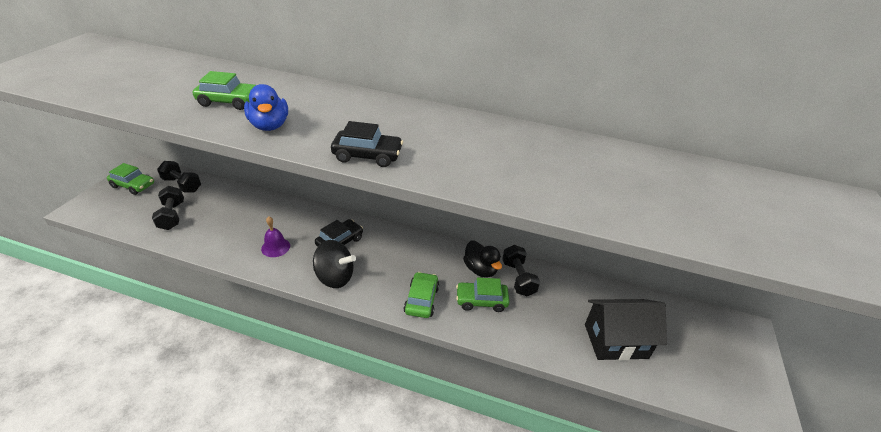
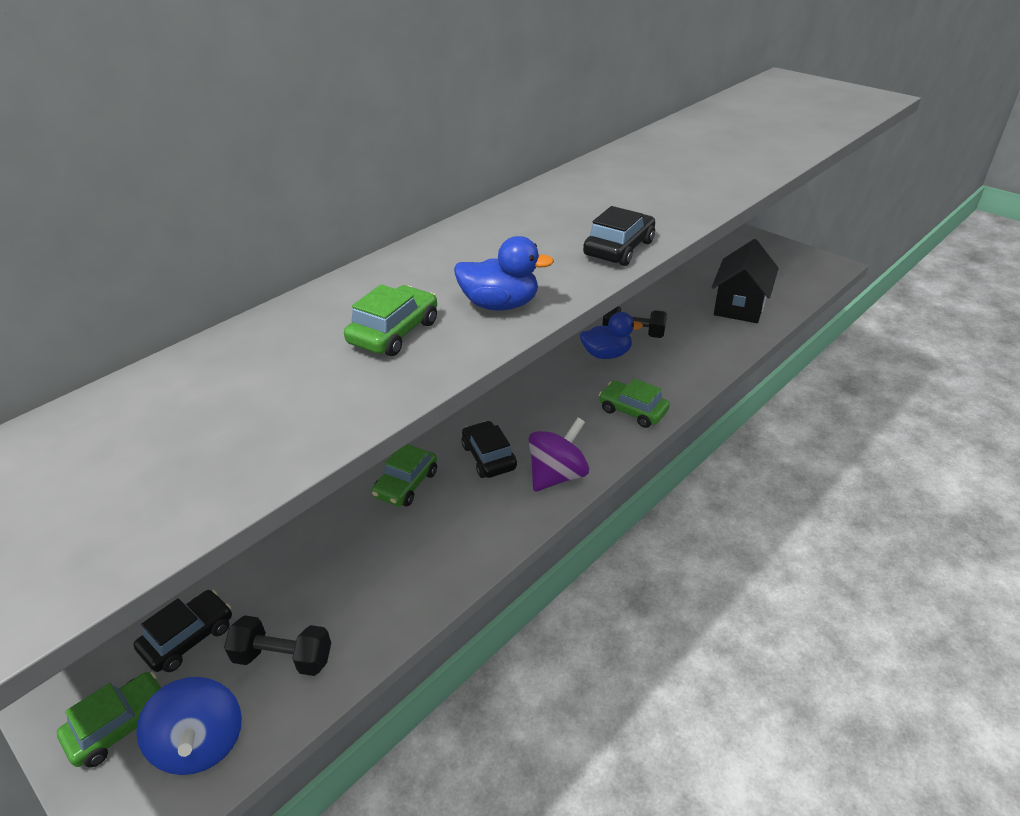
camera: 60 degrees left, 0 degrees up
(122, 210) = (201, 744): none -> blue spinning top
(182, 185) = (188, 638): black dumbbell -> black car
(275, 247) = (459, 526): purple bell -> none
(335, 277) = (557, 475): black spinning top -> purple spinning top
(480, 269) = (606, 354): black duck -> blue duck
(481, 300) = (654, 368): green car -> green car (406, 484)

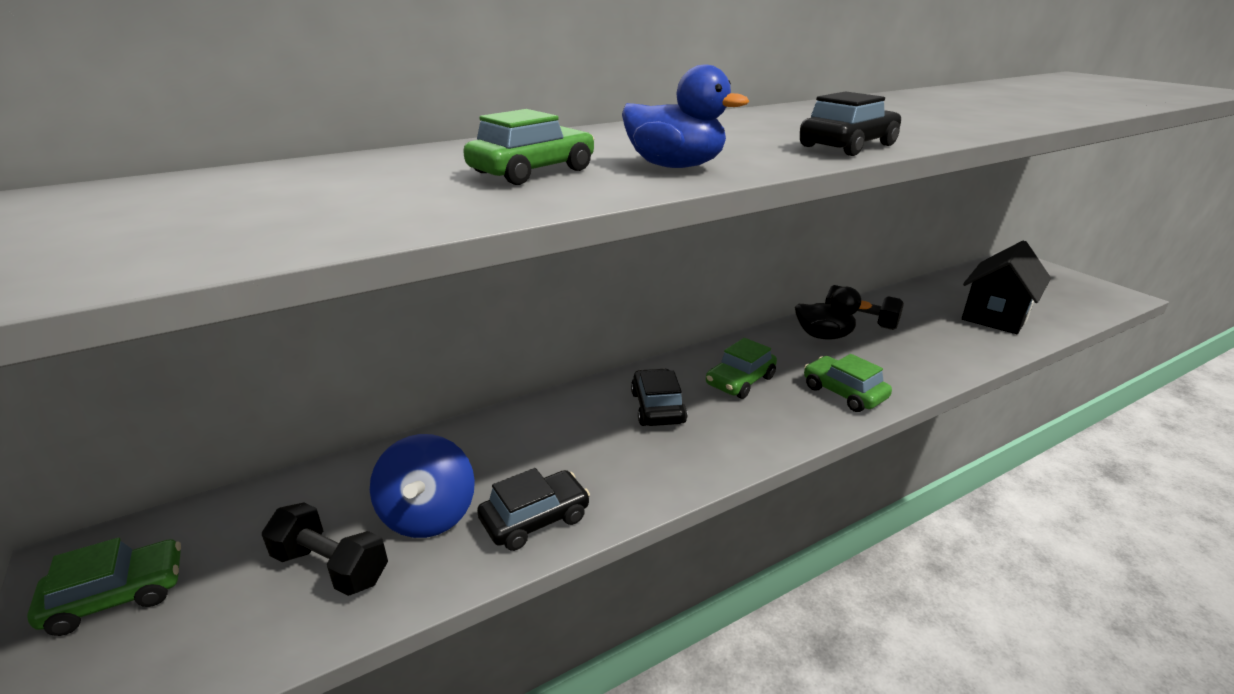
camera: 15 degrees right, 10 degrees down
(188, 638) = (247, 519): black car -> black car (535, 519)
(201, 744) = (183, 644): blue spinning top -> blue spinning top (429, 515)
(406, 484) = (555, 416): green car -> green car (740, 381)
(557, 475) = (733, 441): purple spinning top -> none
(606, 354) = (824, 336): blue duck -> black duck

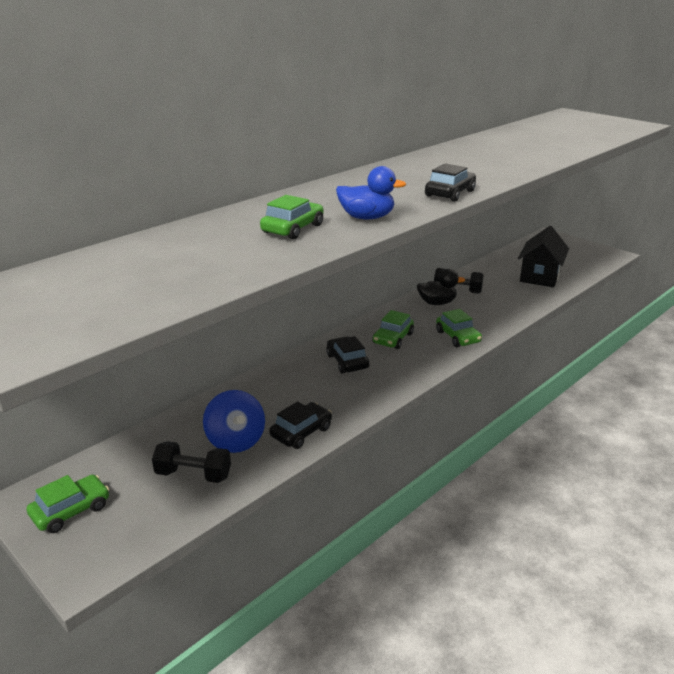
camera: 15 degrees left, 0 degrees up
(844, 393) = (458, 337): green car -> green car turned 150 degrees counterclockwise

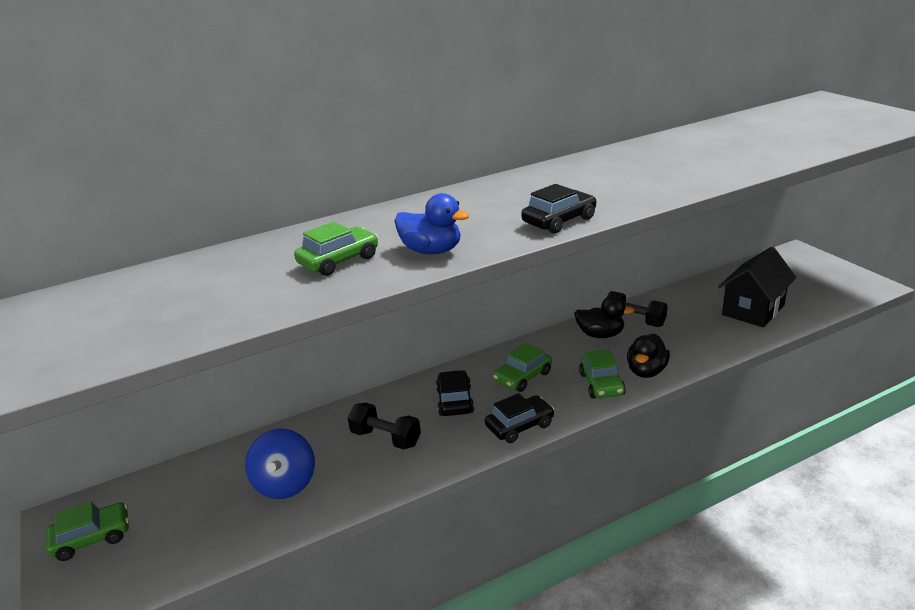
camera: 20 degrees right, 0 degrees up
(193, 475) = (223, 518): black dumbbell -> black dumbbell (386, 438)
(301, 432) = (357, 485): black car -> black car (520, 426)
(486, 324) = (646, 371): none -> black duck

